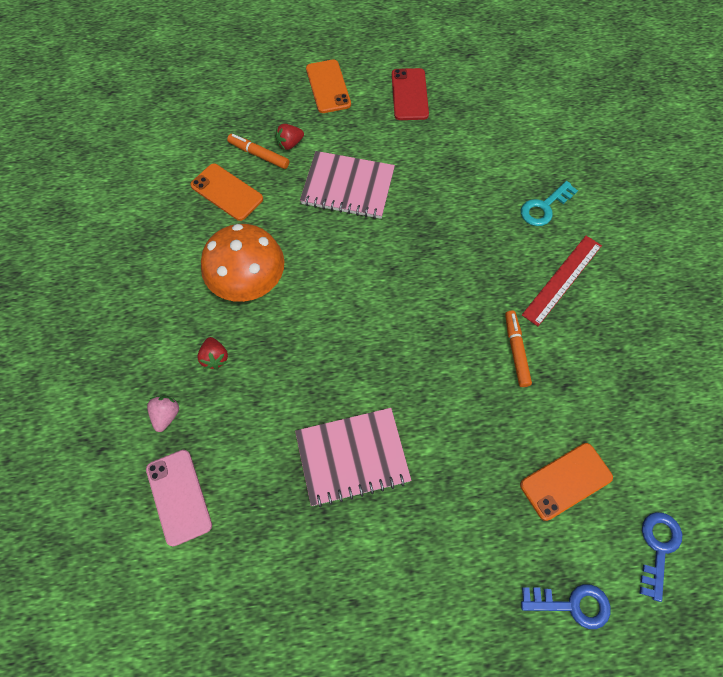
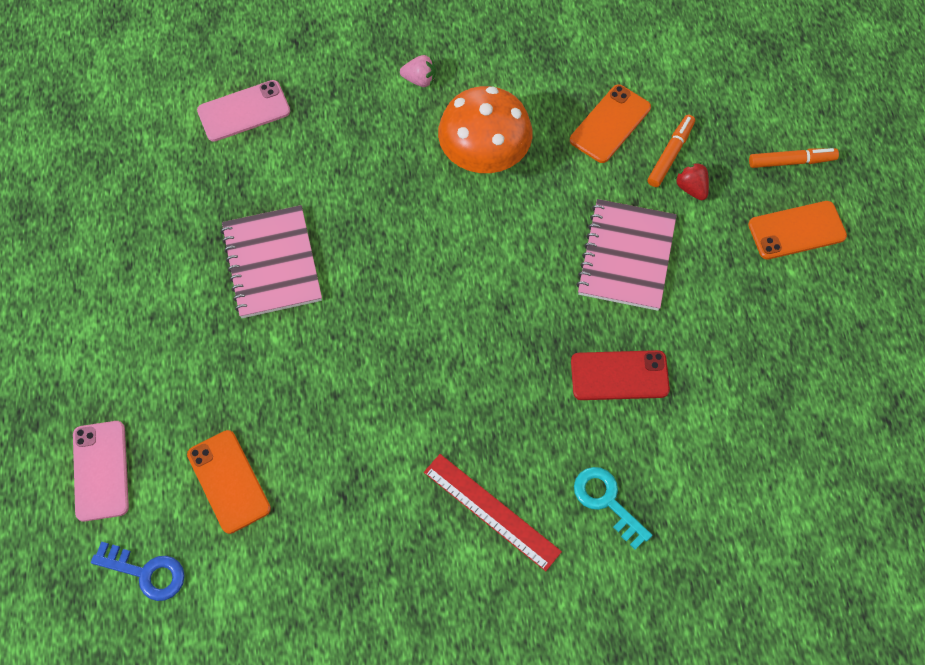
camera: 90 degrees right, 0 degrees up
(166, 415) = (328, 92): pink strawberry -> pink strawberry (420, 79)
(215, 358) = (390, 129): red strawberry -> none
(409, 94) = (795, 334): red phone -> red phone (619, 375)
(516, 350) = (391, 443): orange marker -> orange marker (791, 161)
(571, 604) = (101, 470): blue key -> pink phone

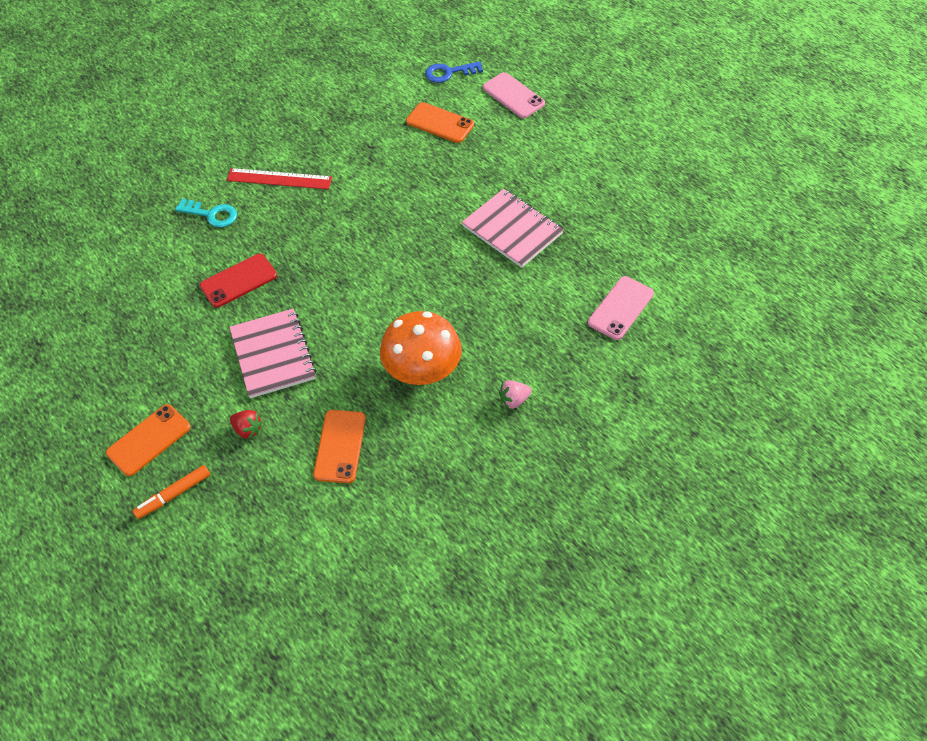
camera: 150 degrees right, 10 degrees down
(670, 154) = (277, 447): orange marker -> none

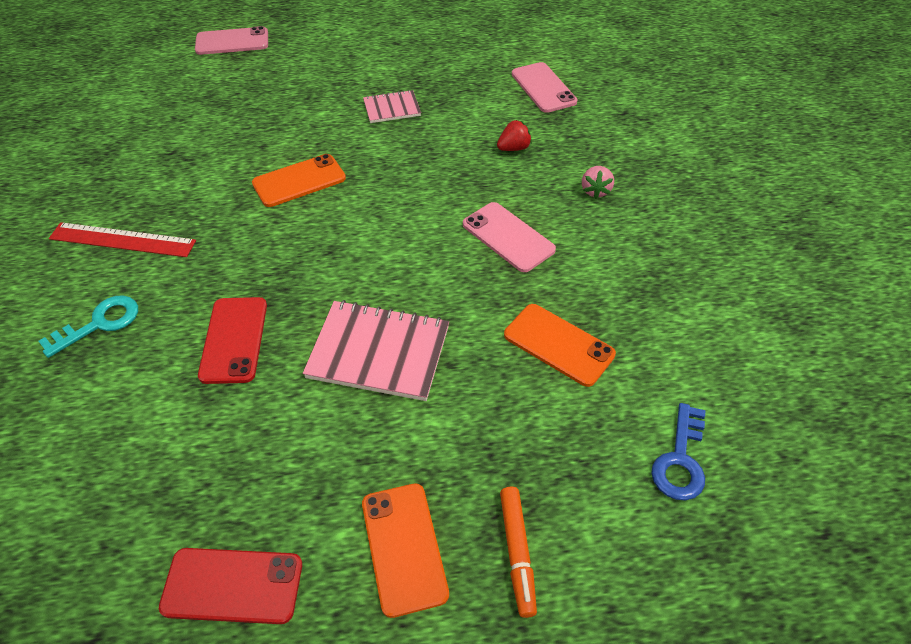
camera: 60 degrees left, 5 degrees down
(90, 379) = (232, 585): none -> red phone
(248, 429) = (471, 424): red strawberry -> red strawberry (514, 148)
(279, 179) = (122, 239): red ruler -> red ruler turned 60 degrees clockwise
(422, 370) = (508, 237): orange mushroom -> pink phone
(440, 123) = (204, 96): orange phone -> orange phone (299, 181)
(449, 73) = (149, 64): blue key -> blue key (680, 459)
(512, 230) = (392, 108): pink notebook -> pink notebook, size x0.56

